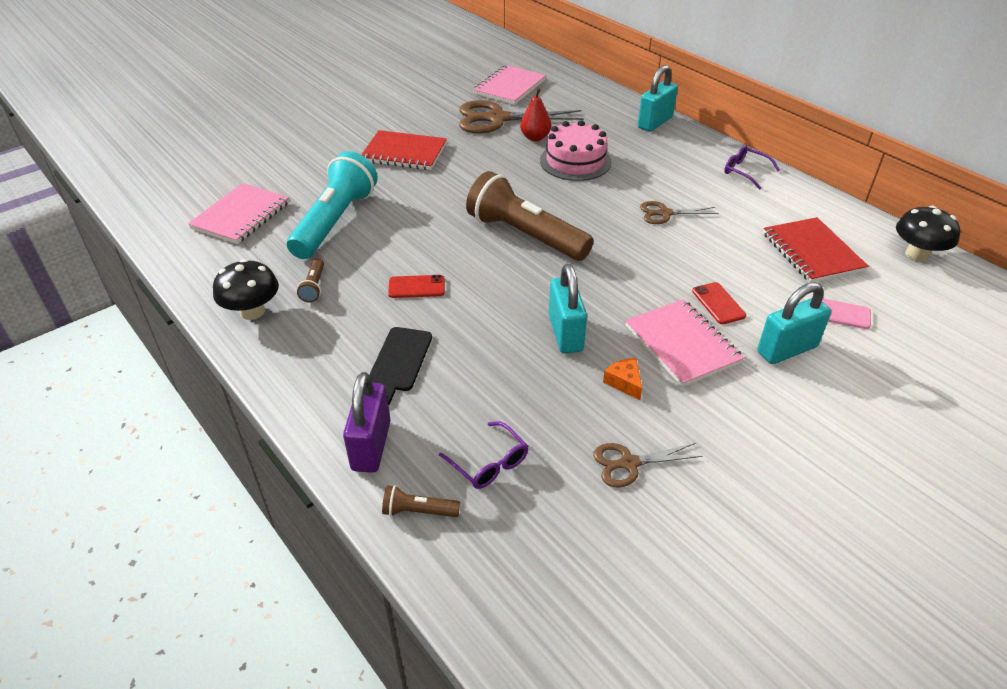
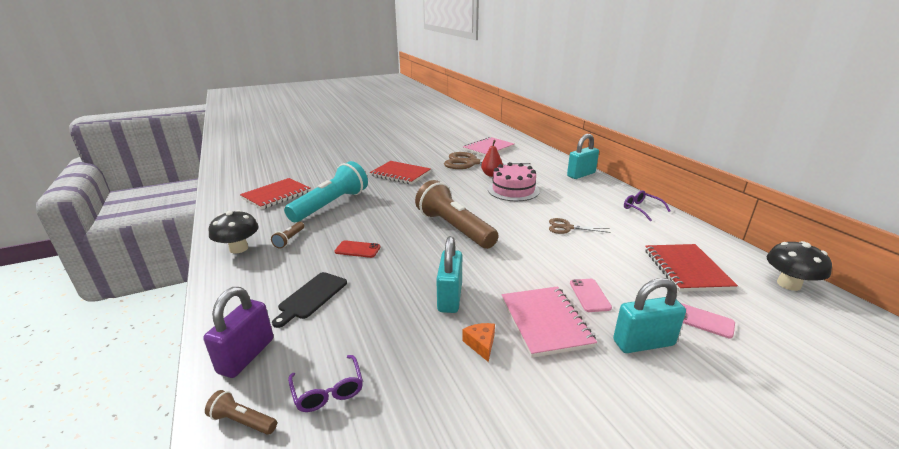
camera: 15 degrees right, 15 degrees down
(241, 216) = (276, 195): pink notebook -> red notebook
(628, 463) = (452, 419): brown scissors -> none
(718, 303) = (589, 295): red phone -> pink phone

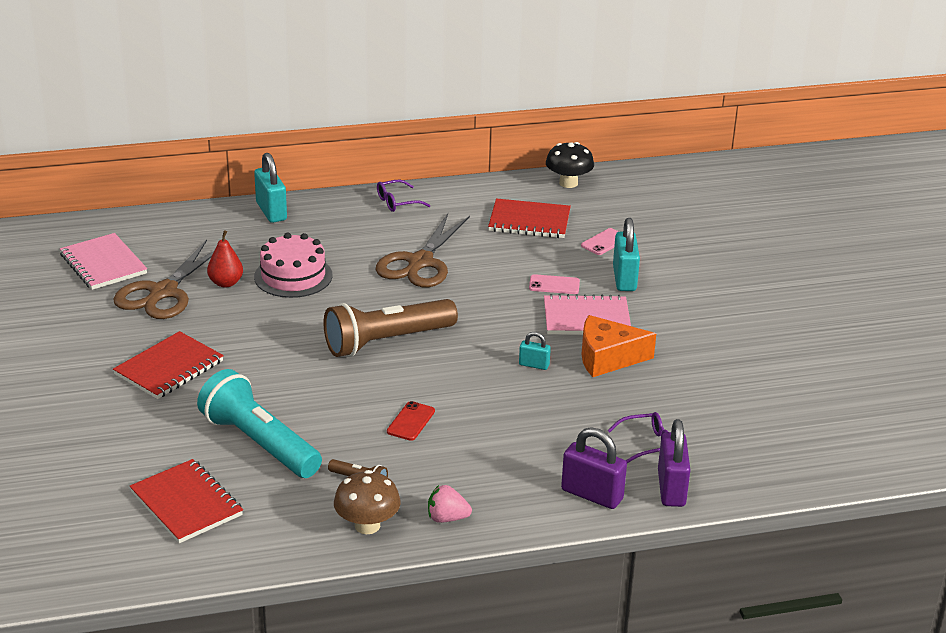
camera: 80 degrees left, 5 degrees up
(236, 278) = (447, 518): none -> pink strawberry
(239, 248) = (367, 525): black mushroom -> brown mushroom
(242, 421) = (671, 488): brown flashlight -> purple padlock
(311, 297) = (505, 457): black cutting board -> none
(450, 297) = (534, 365): turquoise padlock -> turquoise padlock, size x0.54
(481, 344) = (607, 358): orange cheese -> orange cheese, size x2.07
(567, 227) = (420, 263): brown scissors -> brown scissors, size x1.92

